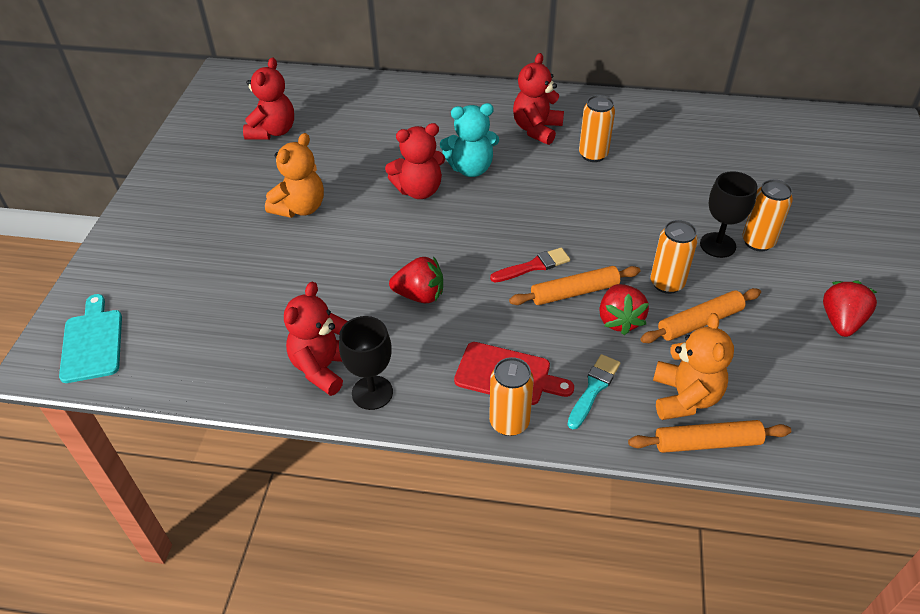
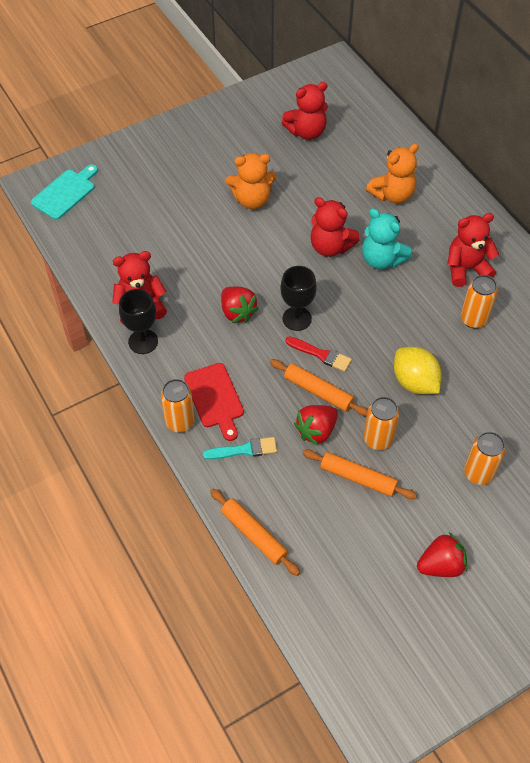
camera: 50 degrees right, 10 degrees up
(625, 224) = (414, 382): none -> yellow lemon
(684, 397) = (281, 503): orange teddy bear -> orange teddy bear (392, 195)
(717, 245) = (449, 449): black goblet -> black goblet (297, 318)

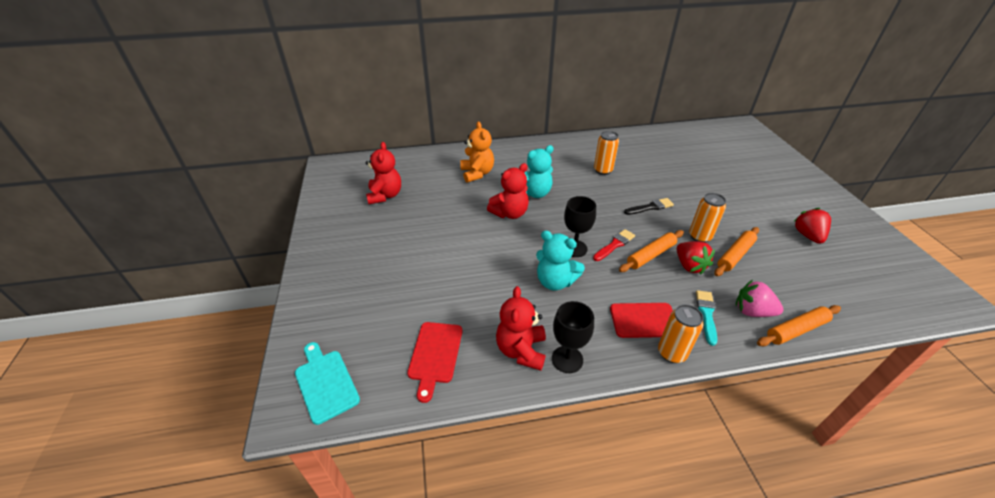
camera: 70 degrees left, 15 degrees down
(114, 249) = (435, 355): none -> red cutting board
(237, 312) = (555, 281): red strawberry -> turquoise teddy bear
(252, 200) = (435, 242): orange teddy bear -> none
(266, 493) = (752, 311): none -> pink strawberry
(414, 382) = (650, 207): yellow lemon -> black brush
(466, 269) = (559, 162): red teddy bear -> none
(478, 473) = (730, 201): orange can -> none

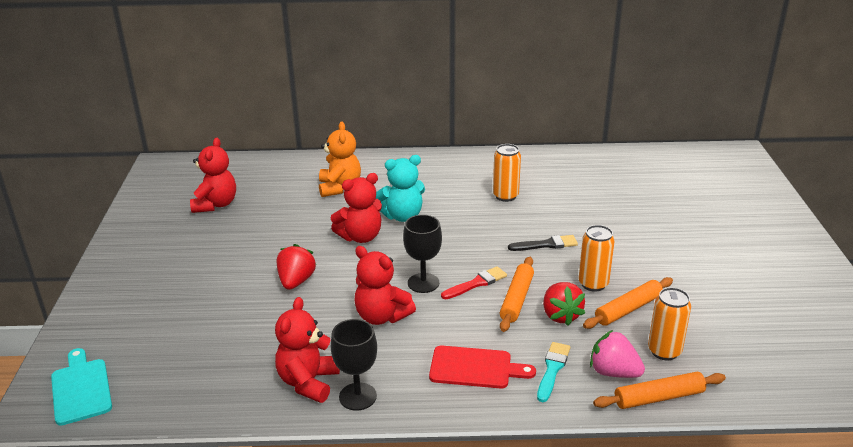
camera: 10 degrees right, 10 degrees down
(435, 355) = (209, 376): red cutting board -> none
(555, 281) = (381, 316): turquoise teddy bear -> red teddy bear
(651, 255) = (517, 299): orange rolling pin -> orange rolling pin turned 45 degrees counterclockwise
(671, 353) = (486, 404): orange can -> orange can (664, 351)
(807, 236) = (742, 296): red strawberry -> red strawberry (296, 281)

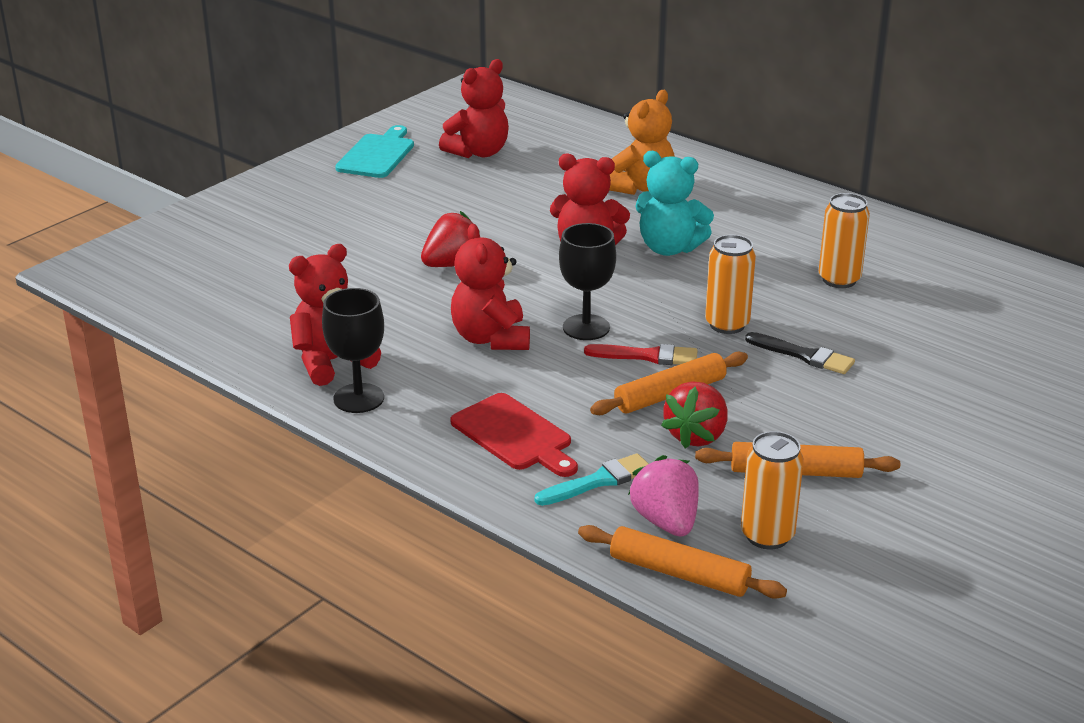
camera: 40 degrees right, 0 degrees up
(80, 389) = (139, 269): turquoise cutting board -> turquoise cutting board (377, 155)
(593, 284) = (795, 424): orange can -> orange can (727, 324)

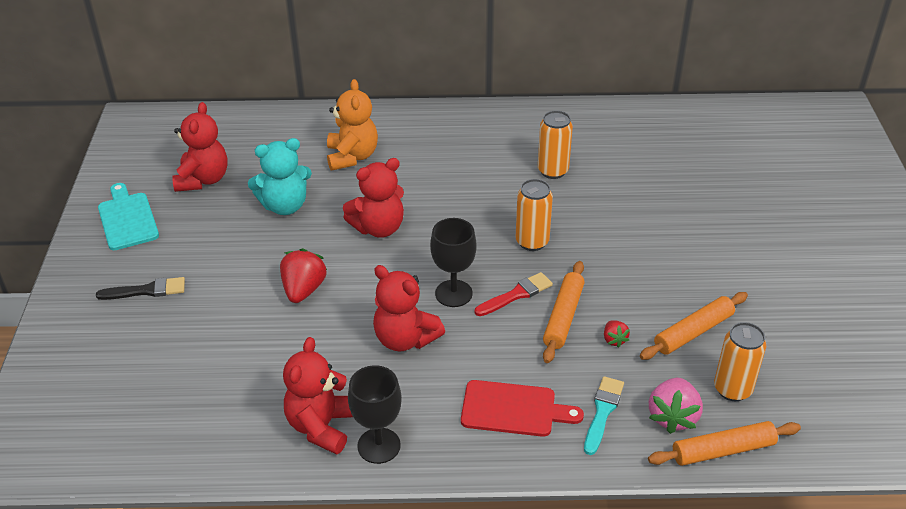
camera: 40 degrees left, 10 degrees up
(666, 521) = (672, 416): pink strawberry -> pink strawberry turned 105 degrees counterclockwise
(669, 248) = (428, 199): turquoise teddy bear -> turquoise teddy bear (285, 206)
(696, 436) = (614, 340): red strawberry -> red strawberry, size x0.53
(804, 355) = (600, 241): black brush -> black brush (146, 290)

